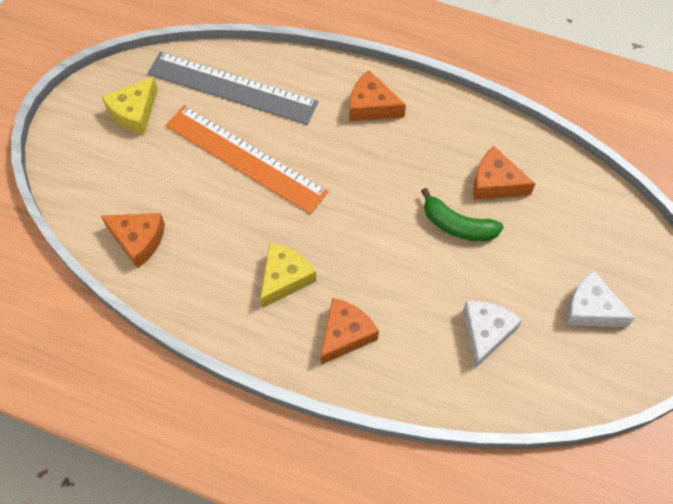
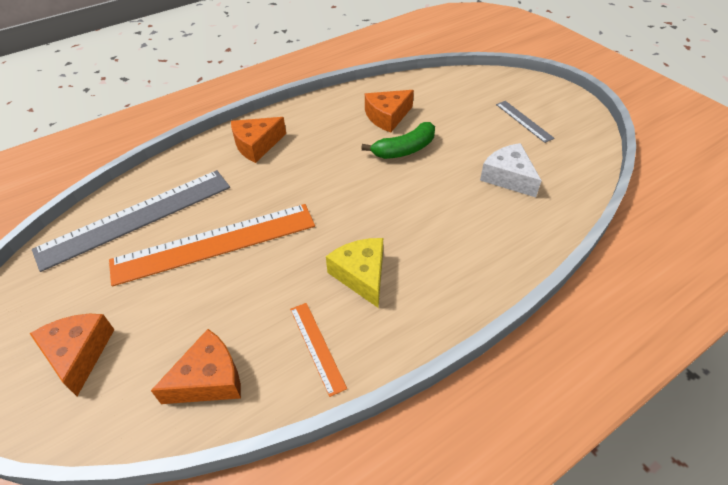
camera: 55 degrees left, 15 degrees down
(134, 112) = (65, 305): yellow cheese -> none
(203, 288) = (317, 346): none -> orange ruler
(345, 334) = (450, 260): orange cheese -> orange cheese (79, 354)
(590, 309) = (524, 121): white cheese -> grey ruler

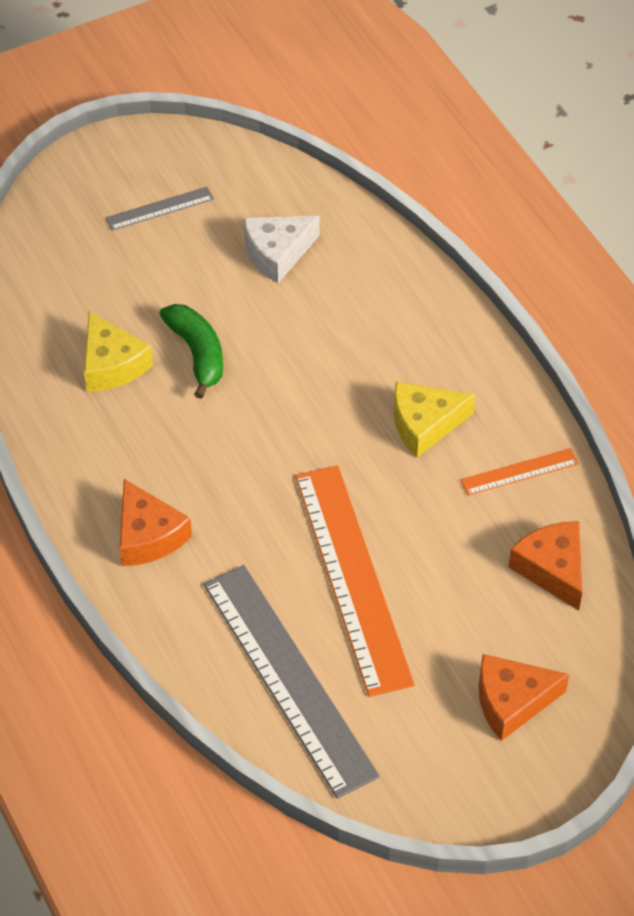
camera: 85 degrees left, 5 degrees up
(387, 117) = (112, 364): orange cheese -> yellow cheese

